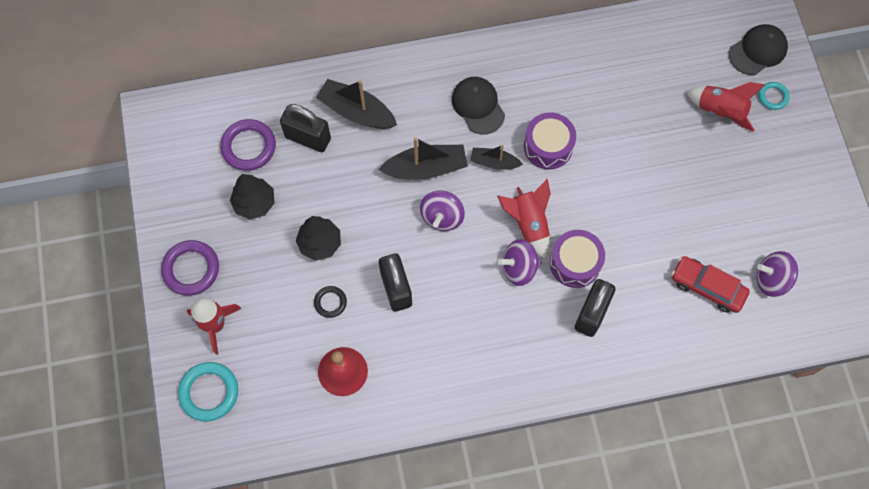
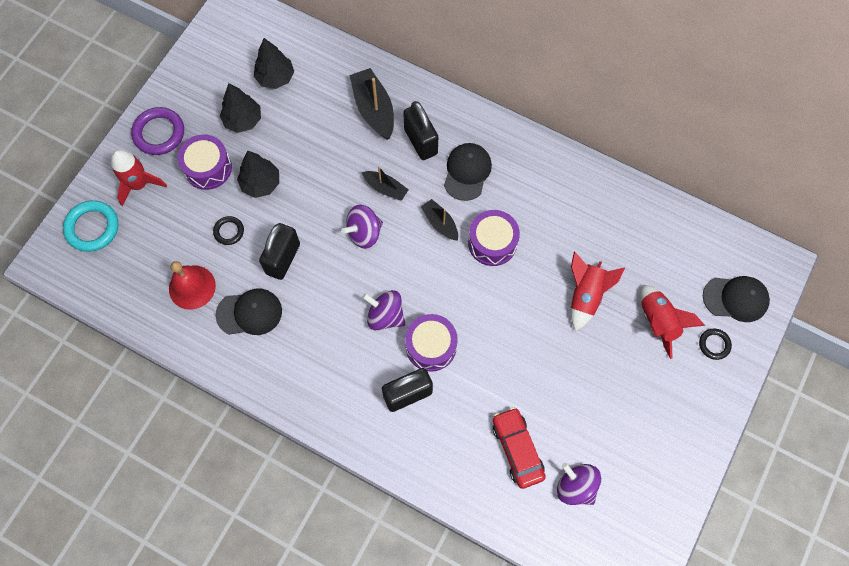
camera: 40 degrees right, 0 degrees up
(248, 147) = (275, 77): purple ring -> black tree
(262, 265) = (208, 168): none -> purple drum
(308, 138) = (322, 102): black padlock -> black padlock (420, 141)
(410, 353) = (249, 313): none -> black cap
(426, 168) = (385, 188): black boat -> black boat, size x0.60
(528, 223) = (423, 288): red rocket -> red rocket (585, 295)
(773, 97) = (714, 344): turquoise ring -> black ring

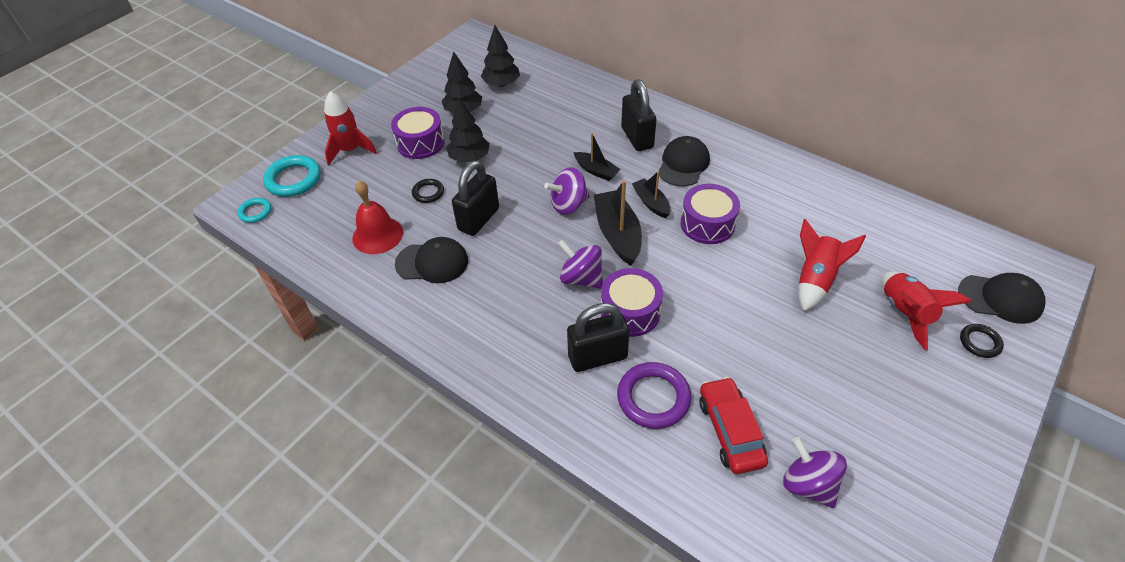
camera: 10 degrees right, 20 degrees down
(67, 272) = (255, 212): none -> turquoise ring
(159, 133) = (381, 115): purple ring -> purple ring (653, 398)
(374, 109) = (593, 111): black boat -> black boat (618, 234)

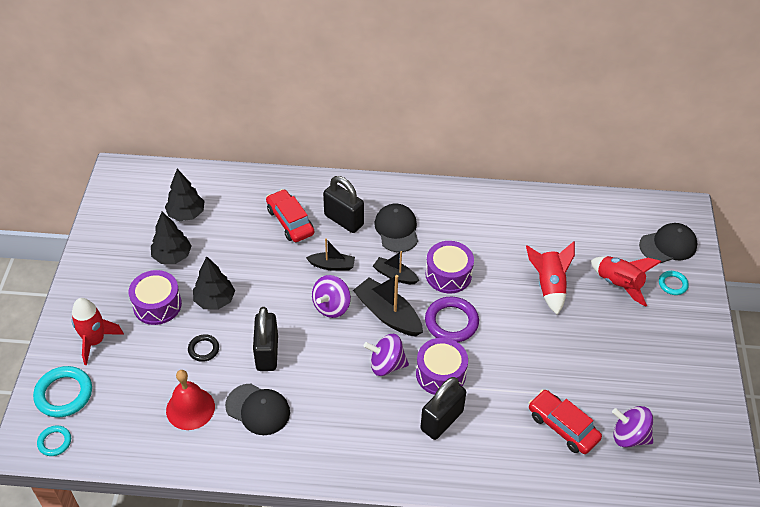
camera: 35 degrees left, 0 degrees up
(432, 262) = (258, 409): black cap -> black cap turned 60 degrees clockwise
(586, 121) = (290, 221): none -> red car
(653, 398) = (499, 430): purple ring -> purple ring (451, 322)
(979, 342) = (672, 284): black ring -> turquoise ring

